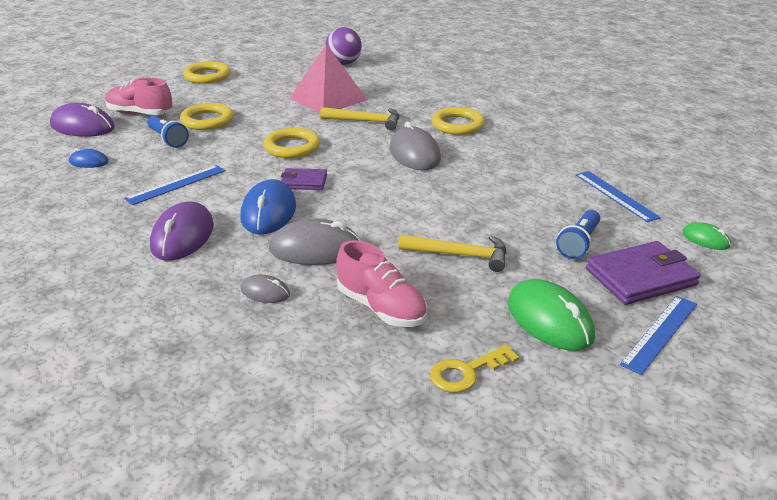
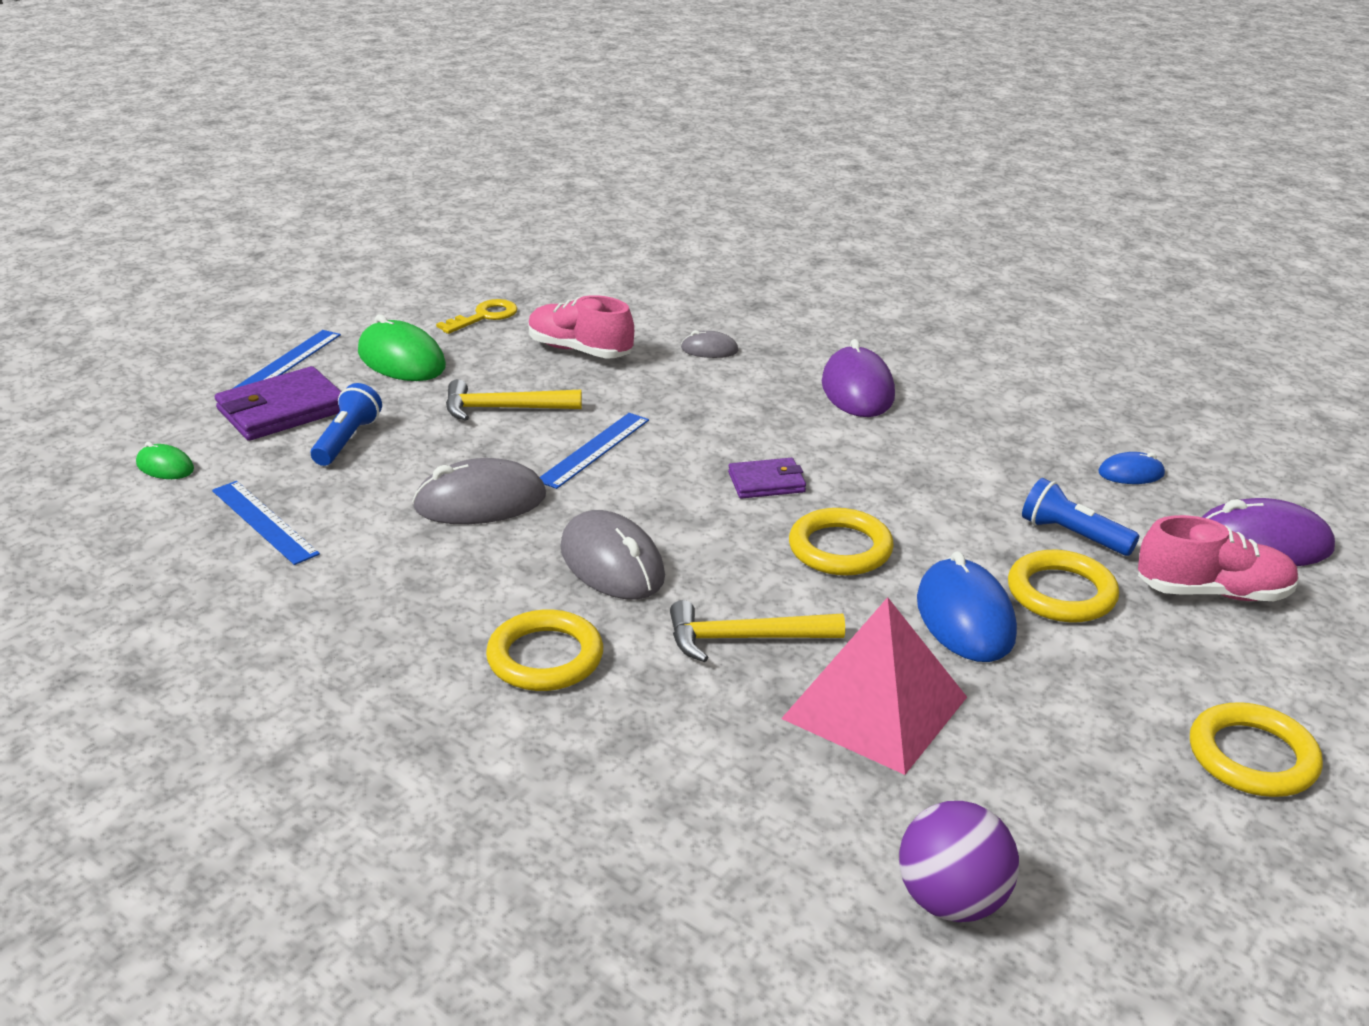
camera: 165 degrees right, 0 degrees up
(176, 184) = (950, 454): blue ruler -> blue ruler (594, 450)
(268, 212) = (779, 431): blue mouse -> blue mouse (965, 617)
(315, 249) = (684, 395): grey mouse -> grey mouse (480, 502)

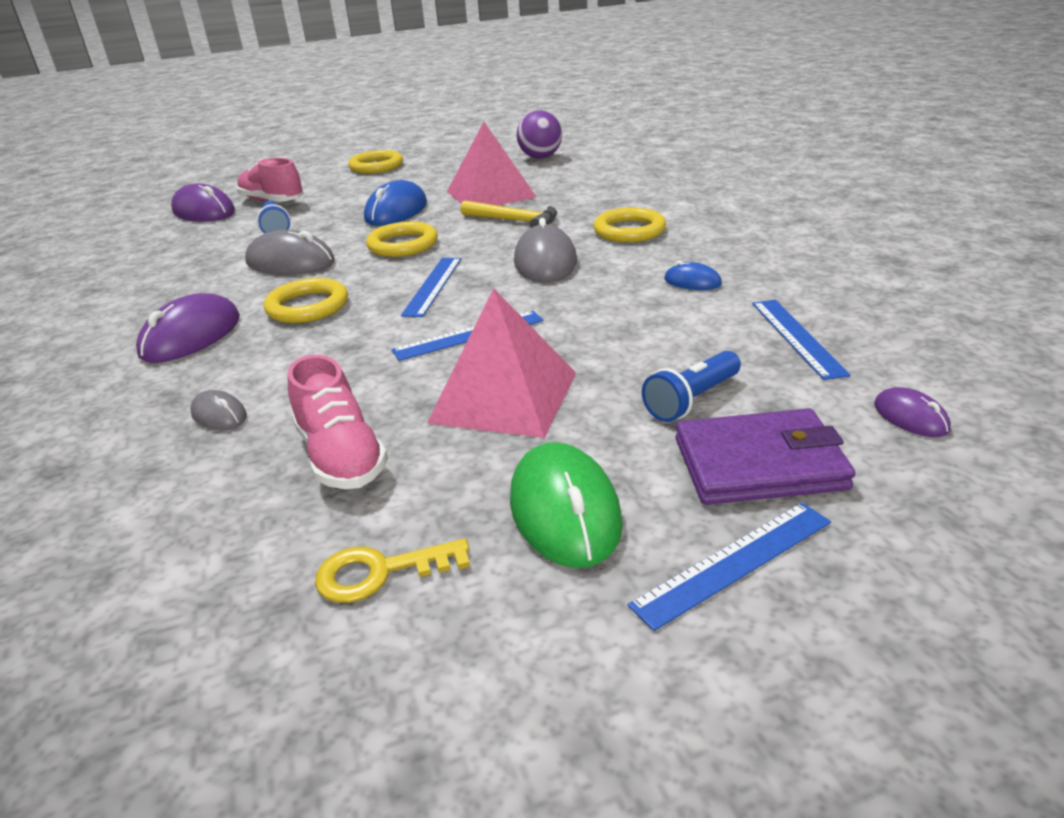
camera: 145 degrees left, 0 degrees up
(165, 467) = (910, 417): green mouse -> purple mouse
(480, 502) = (601, 315): grey mouse -> grey mouse (290, 262)
(504, 409) = (504, 397): yellow hammer -> pink pyramid
(707, 495) = (433, 286): none -> blue ruler
(766, 482) = (382, 285): purple wallet -> none
(1061, 593) = (335, 211): yellow ring -> yellow ring (308, 306)
(1131, 473) = (175, 247): blue mouse -> blue mouse (692, 282)

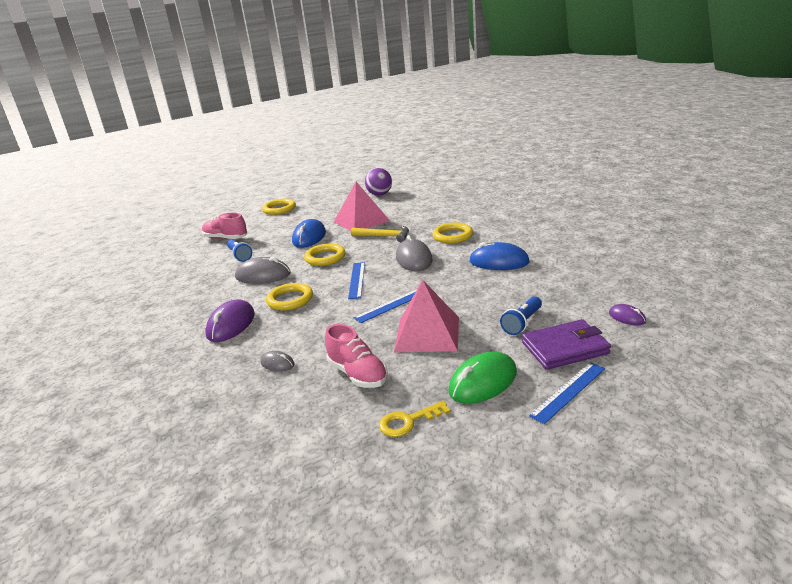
camera: 10 degrees left, 5 degrees down
(204, 211) = (184, 249): purple mouse -> none
(565, 510) = (483, 382): green mouse -> green mouse turned 75 degrees clockwise
(692, 282) = (499, 262): blue mouse -> blue mouse, size x1.91
(797, 337) = (562, 285): blue ruler -> none

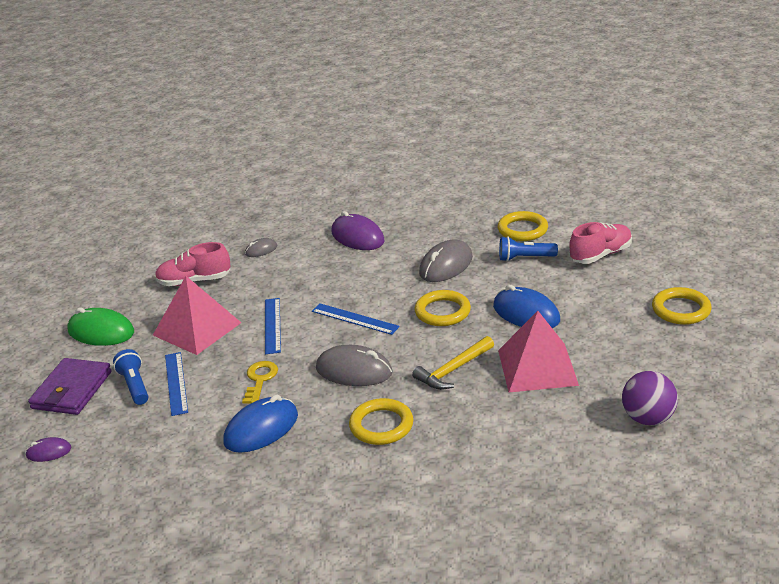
camera: 120 degrees right, 5 degrees up
(290, 300) = (364, 272): yellow ring -> yellow ring (522, 230)
(408, 422) = (114, 287): yellow key -> yellow key (260, 380)
(483, 382) = (101, 332): green mouse -> green mouse turned 60 degrees counterclockwise
(568, 391) = (33, 365): blue ruler -> blue ruler (176, 383)

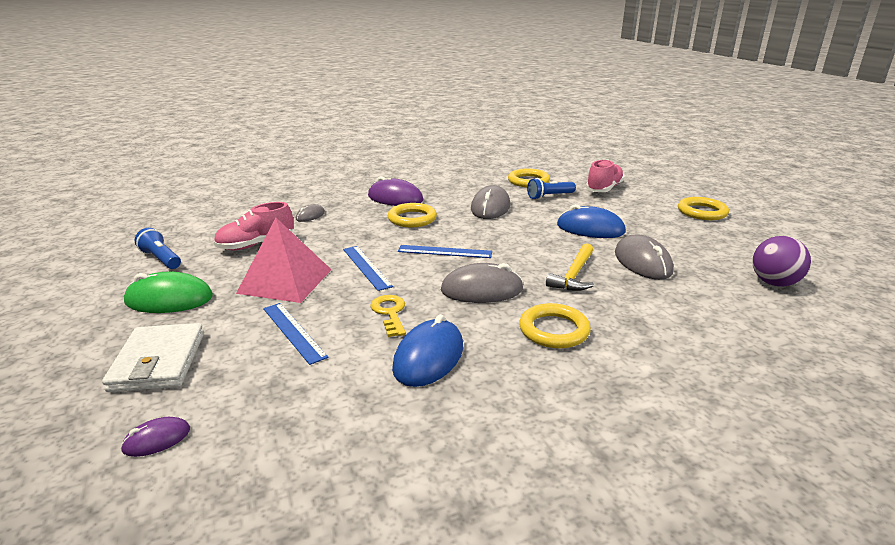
camera: 25 degrees left, 5 degrees down
(72, 390) = (158, 361): purple wallet -> white wallet
(134, 386) = (242, 343): blue flashlight -> blue flashlight (161, 259)
(442, 312) = (519, 236): yellow ring -> yellow ring (412, 219)
(537, 367) = (642, 262): pink pyramid -> grey mouse

